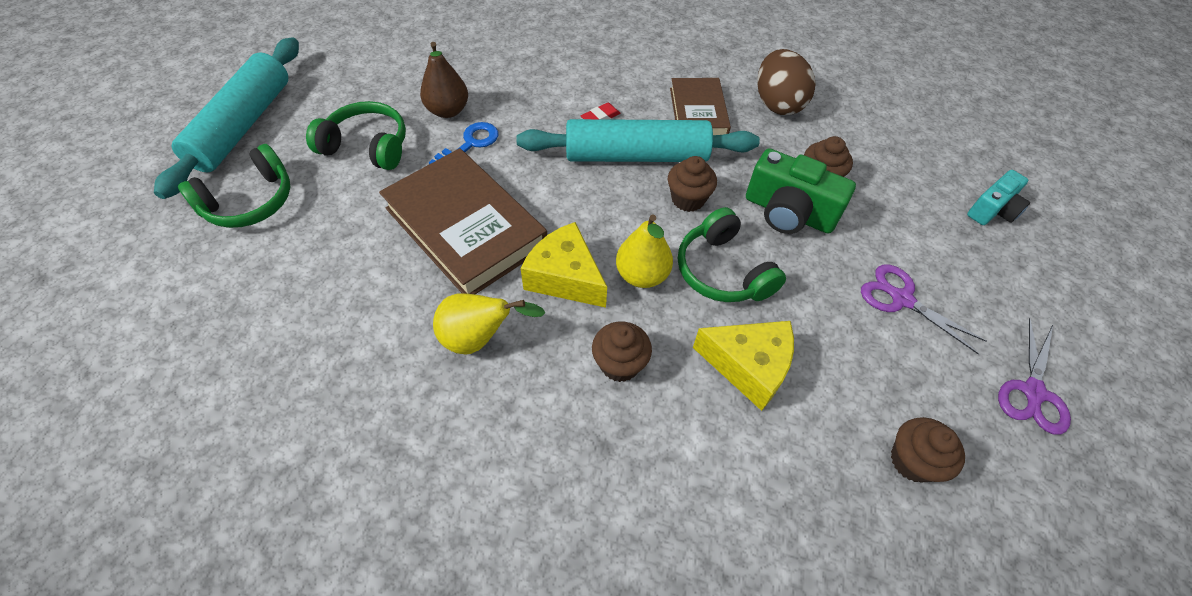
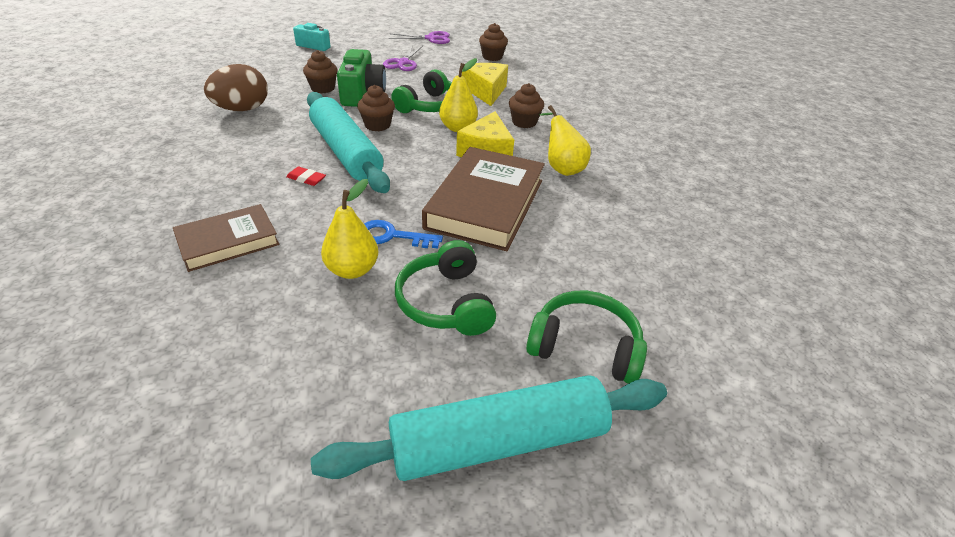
camera: 120 degrees left, 15 degrees down
(448, 111) = (352, 270): brown pear -> yellow pear
(698, 112) = (272, 137): brown book -> brown book (228, 241)

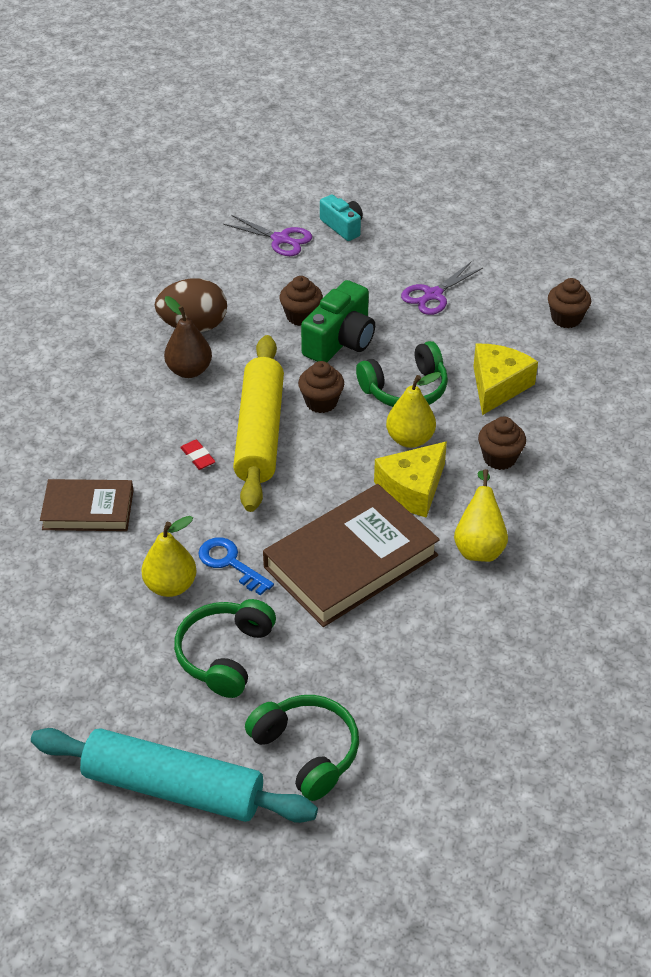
camera: 35 degrees right, 5 degrees up
(258, 133) = (189, 370): none -> brown pear
(346, 152) = (260, 433): turquoise rolling pin -> yellow rolling pin
(431, 38) = (511, 252): purple scissors -> purple scissors (281, 239)

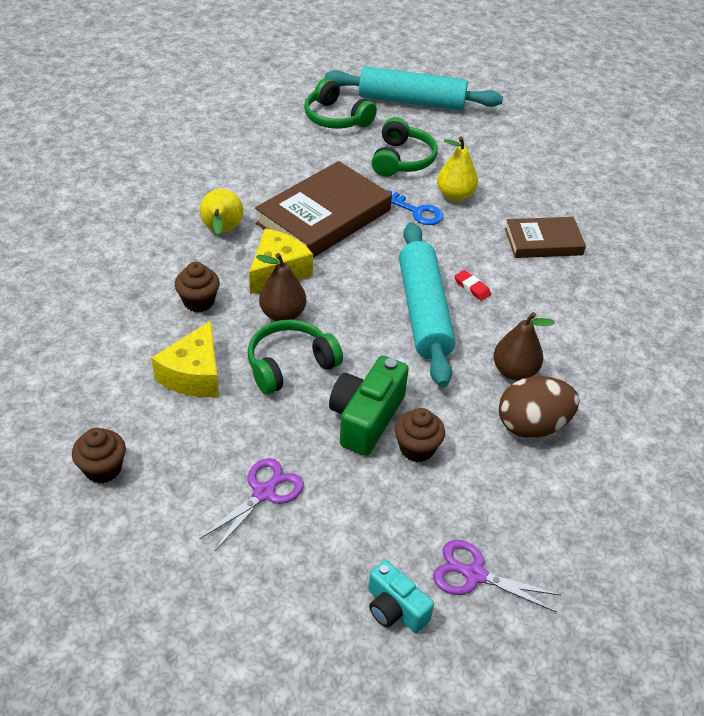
camera: 170 degrees right, 0 degrees up
(260, 433) = (424, 312): yellow rolling pin -> turquoise rolling pin
(321, 402) = (373, 345): brown cupcake -> none
(410, 439) = (282, 314): yellow pear -> brown pear

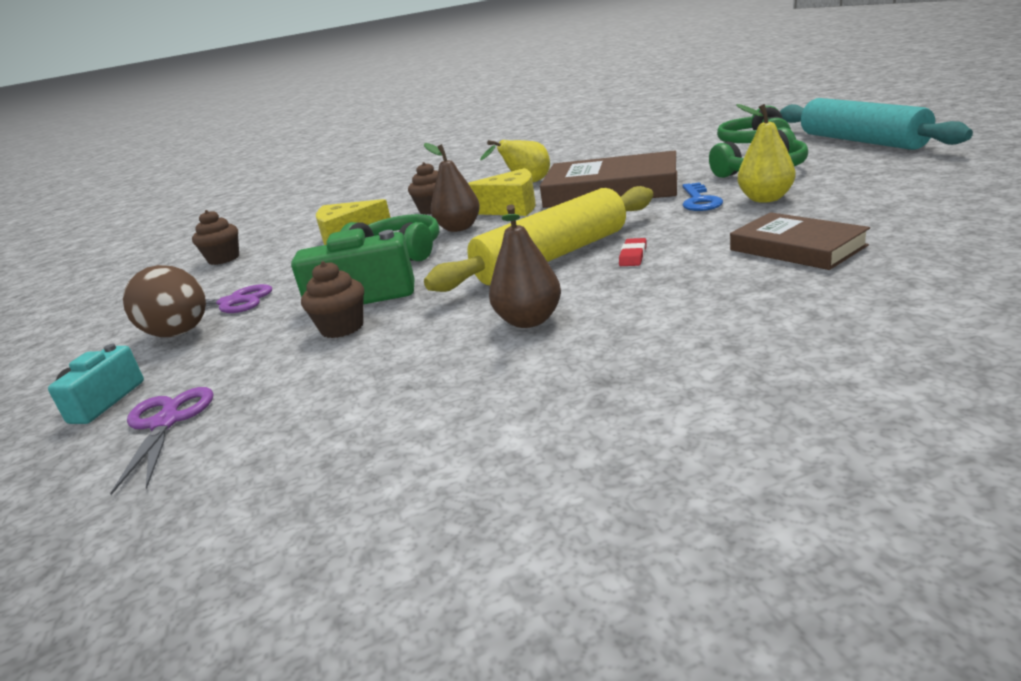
camera: 65 degrees right, 20 degrees down
(424, 312) = (552, 257): turquoise rolling pin -> yellow rolling pin
(532, 426) = (446, 363): brown egg -> brown egg (179, 334)

